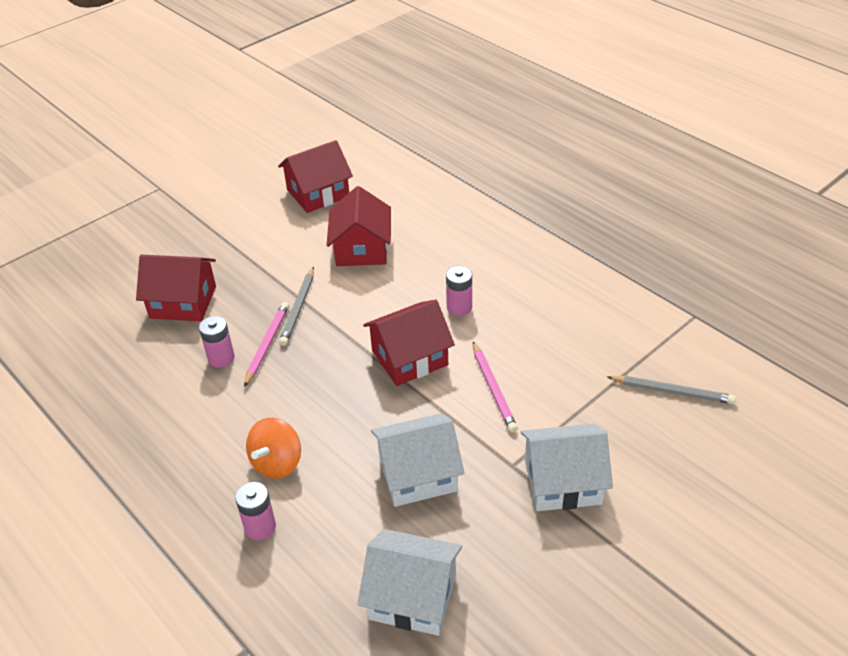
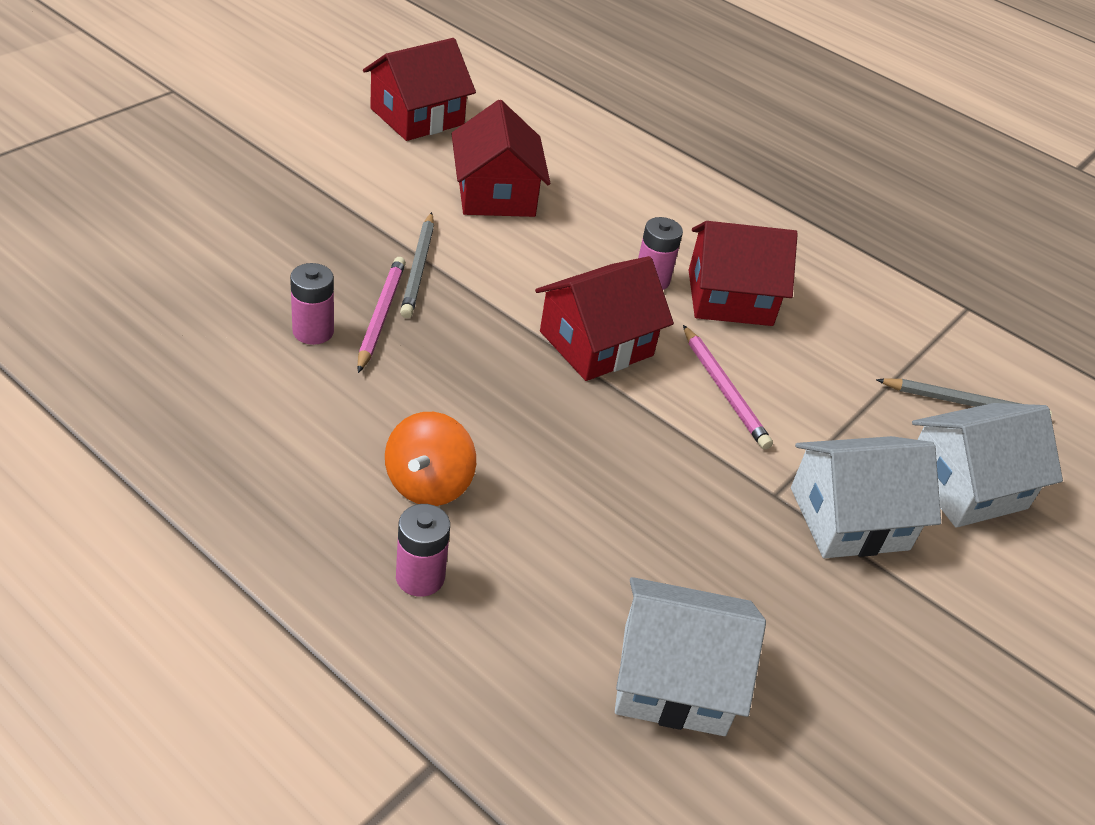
camera: 15 degrees left, 0 degrees up
(183, 302) = (239, 250): red house -> red house (730, 298)
(418, 474) = (643, 504): white house -> white house (966, 486)

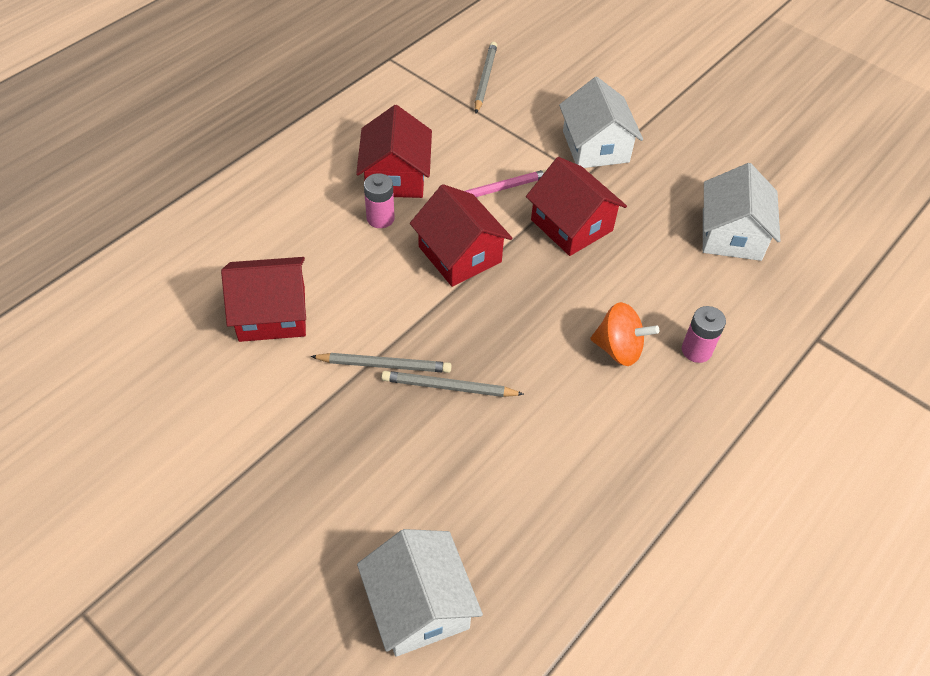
camera: 85 degrees left, 10 degrees up
(313, 331) = (475, 431): pink battery -> none
(381, 316) = (449, 387): pink pencil -> grey pencil
(417, 117) = (141, 377): red house -> red house (571, 225)
(966, 486) = (557, 92): white house -> white house (419, 605)

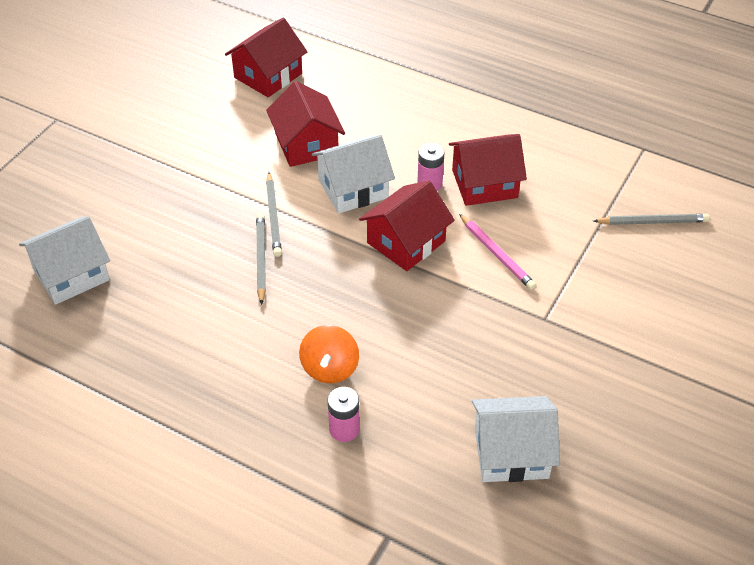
camera: 80 degrees right, 5 degrees down
(571, 225) = (472, 316): red house -> red house (268, 75)
(595, 146) = (594, 323): white house -> white house (353, 189)

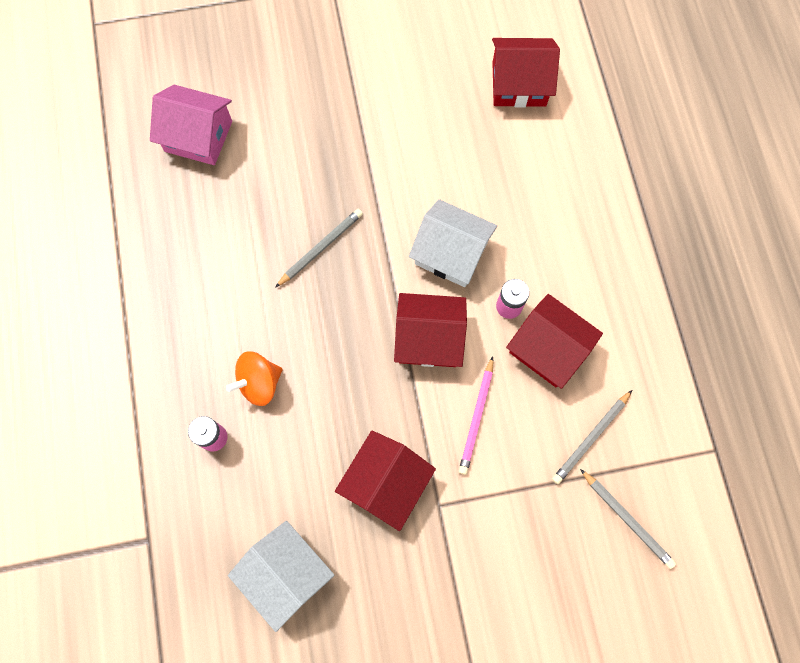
camera: 50 degrees right, 25 degrees up
(71, 274) = (198, 136): white house -> pink house
(273, 216) = (370, 220): grey pencil -> grey pencil (591, 438)
(306, 144) = (468, 178): red house -> red house (386, 483)

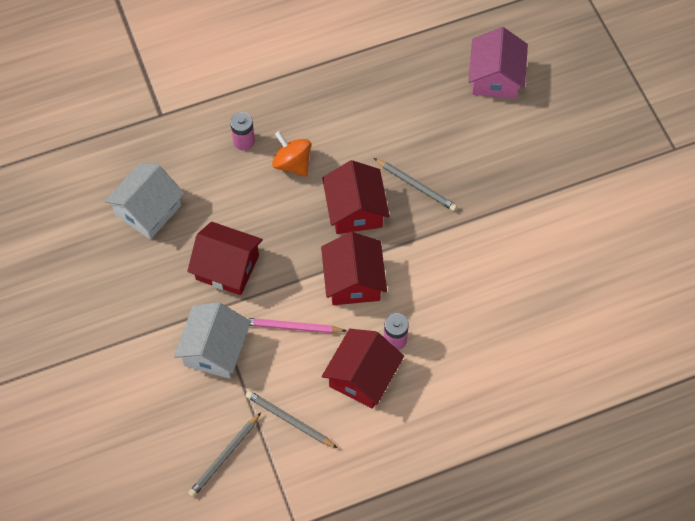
camera: 80 degrees right, 10 degrees down
(451, 253) = (434, 286): white house -> white house (215, 349)
(519, 84) = (617, 320): red house -> red house (355, 209)

